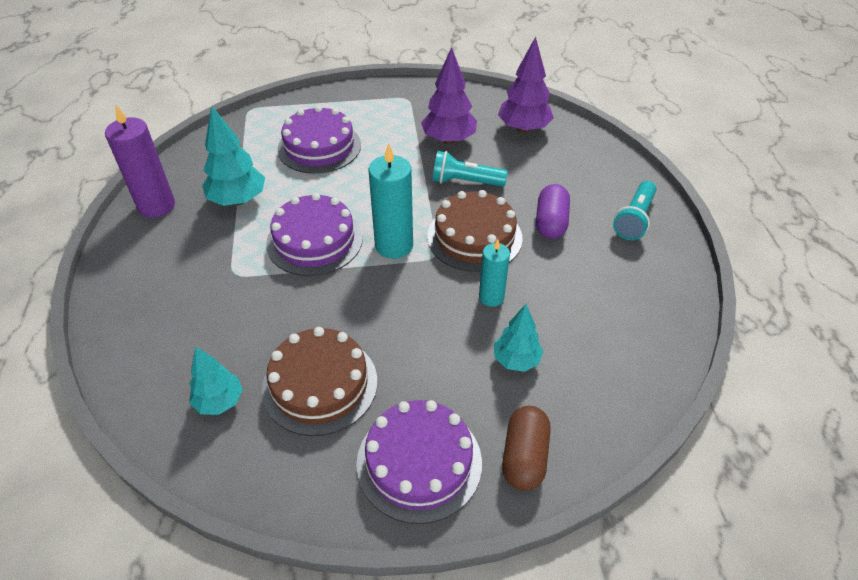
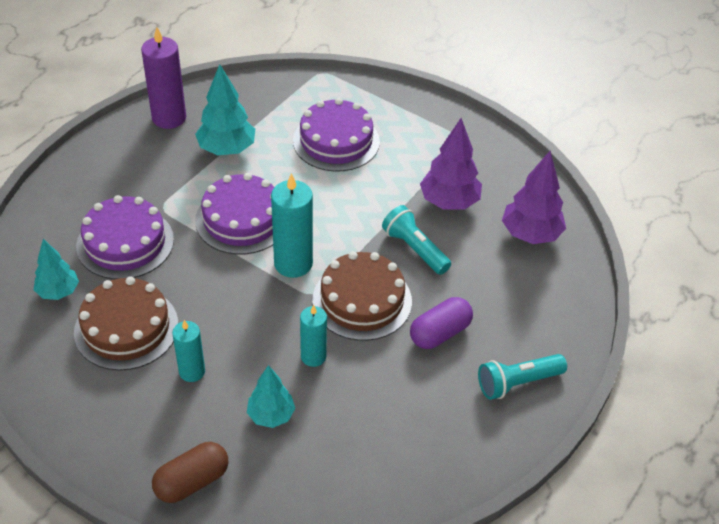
camera: 40 degrees right, 0 degrees up
(417, 376) = (192, 371): none -> turquoise candle
(419, 462) = (125, 428): purple cake -> purple cake (125, 243)

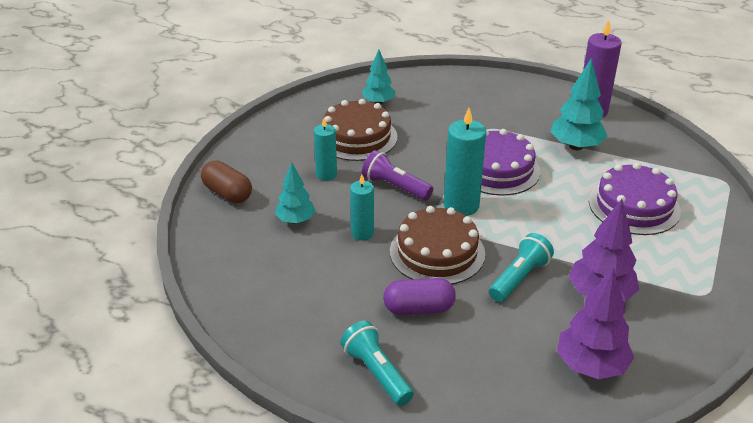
camera: 80 degrees right, 10 degrees down
(125, 243) = (440, 119): purple cake -> none
(241, 311) = (395, 187): none -> purple flashlight
(440, 333) = (418, 308): purple capsule -> purple capsule turned 45 degrees counterclockwise

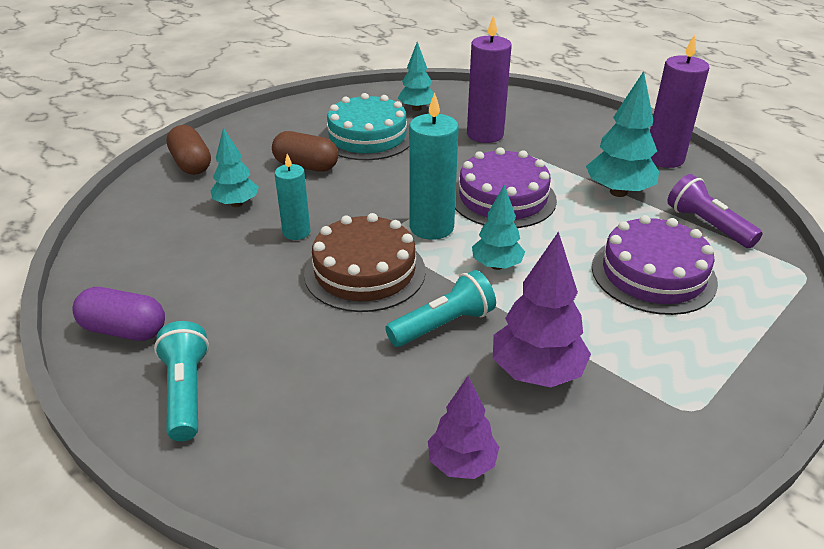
camera: 20 degrees right, 0 degrees up
(326, 174) = (306, 166): turquoise candle -> brown capsule
(357, 137) = (367, 137): brown cake -> turquoise cake
(395, 187) = (370, 193): purple flashlight -> purple flashlight (707, 225)
(418, 308) = (294, 330): purple capsule -> purple capsule (124, 330)
(449, 116) = (485, 134): none -> purple candle
(527, 225) = (496, 265): none -> turquoise tree
(591, 366) = (462, 463): purple tree -> purple tree, size x0.65

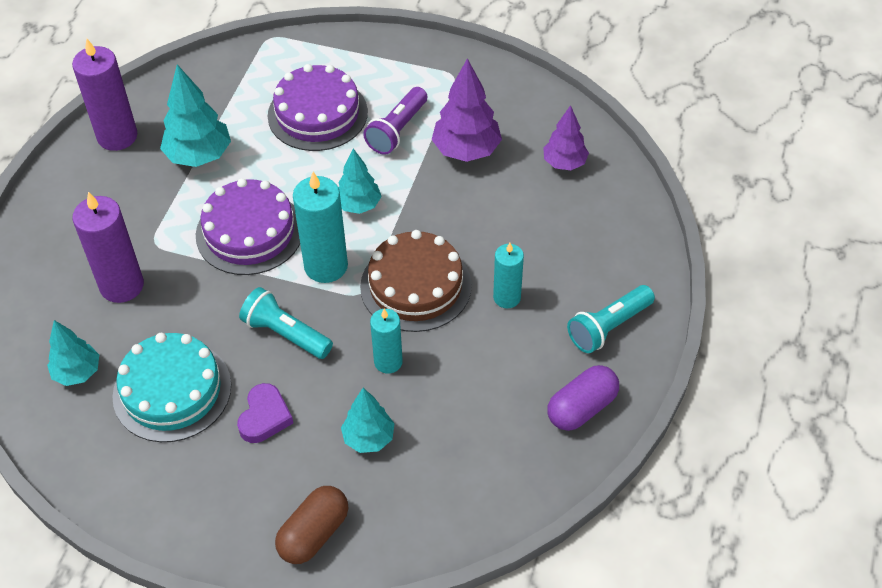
camera: 115 degrees left, 15 degrees up
(124, 330) = (581, 408): purple capsule -> purple capsule turned 60 degrees clockwise
(297, 327) = (507, 297): none -> turquoise candle
(306, 166) = (264, 417): brown capsule -> purple heart
(443, 325) = (449, 213): turquoise flashlight -> turquoise flashlight (285, 334)
(707, 225) = (228, 93): purple flashlight -> purple flashlight (397, 130)

